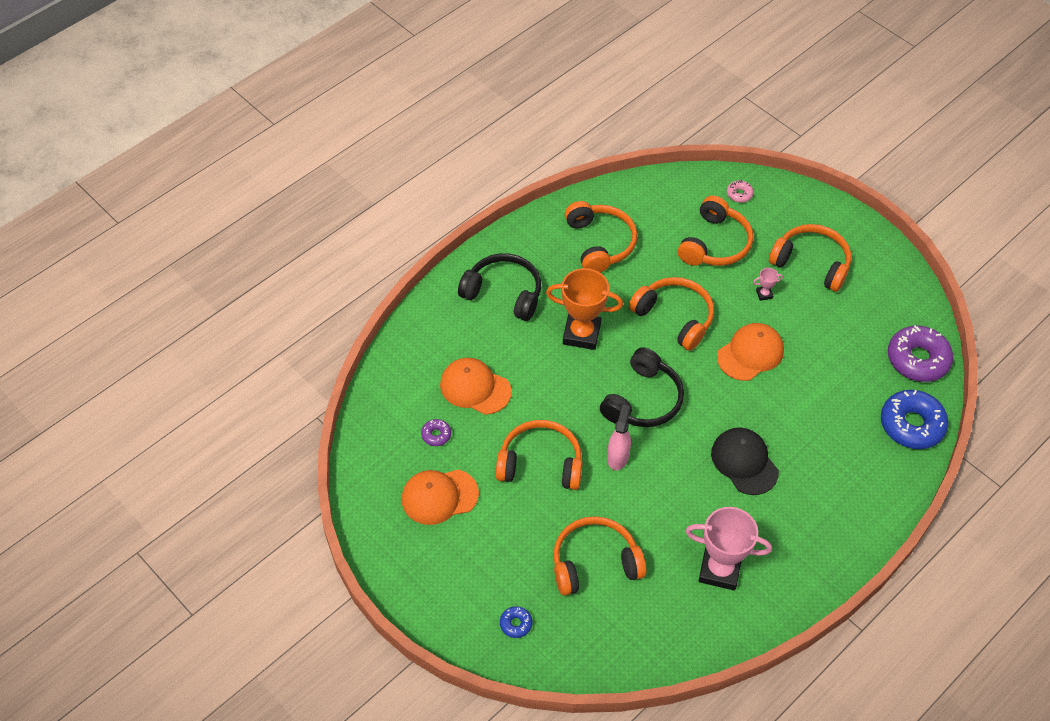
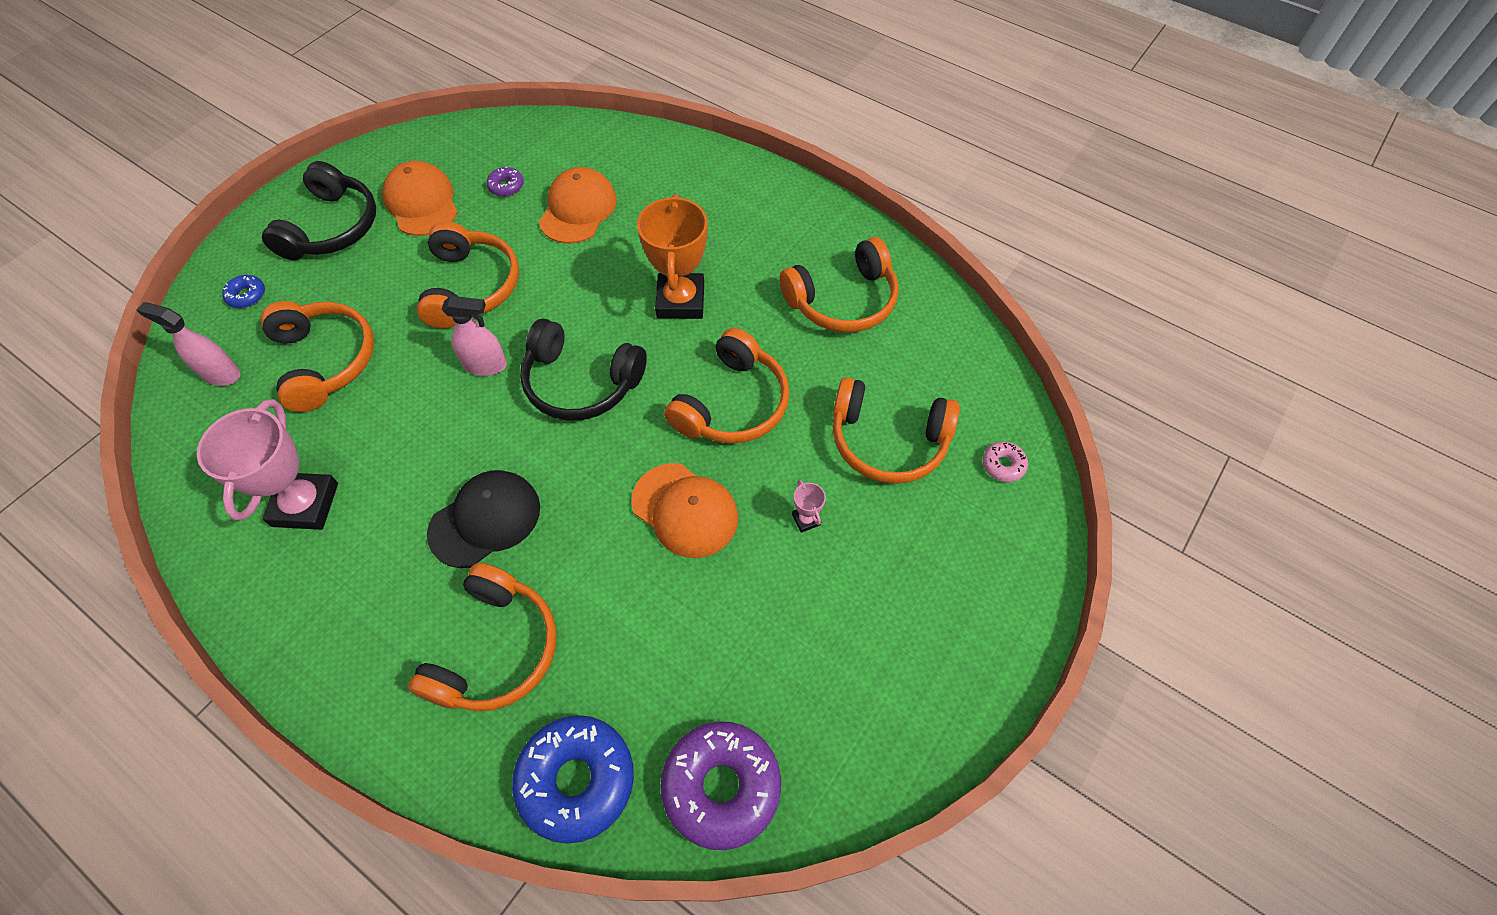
camera: 80 degrees right, 5 degrees up
(503, 293) = (729, 214): black headphones -> black headphones (332, 227)
(594, 636) = (221, 374): none -> pink spray bottle
(811, 263) = (892, 587): orange headphones -> orange headphones (495, 649)

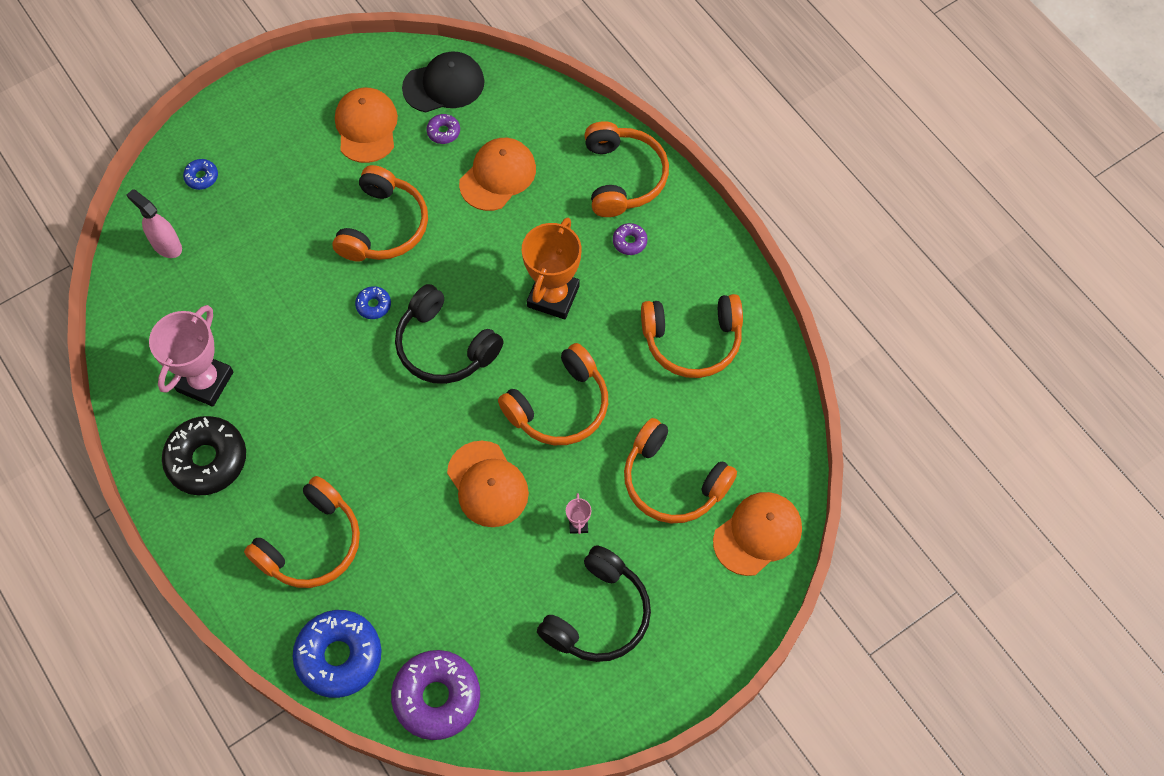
camera: 20 degrees right, 5 degrees up
(325, 361) = (249, 260): orange headphones -> orange headphones (623, 177)
(331, 594) = (207, 460): none -> black donut
(332, 227) = (285, 130): black headphones -> black headphones (598, 615)
(485, 365) = (373, 305): pink spray bottle -> blue donut
(485, 520) = (334, 440): black cap -> black cap (444, 85)
(738, 230) = (629, 242): none -> purple donut
(1003, 465) = (757, 534): pink donut -> orange cap

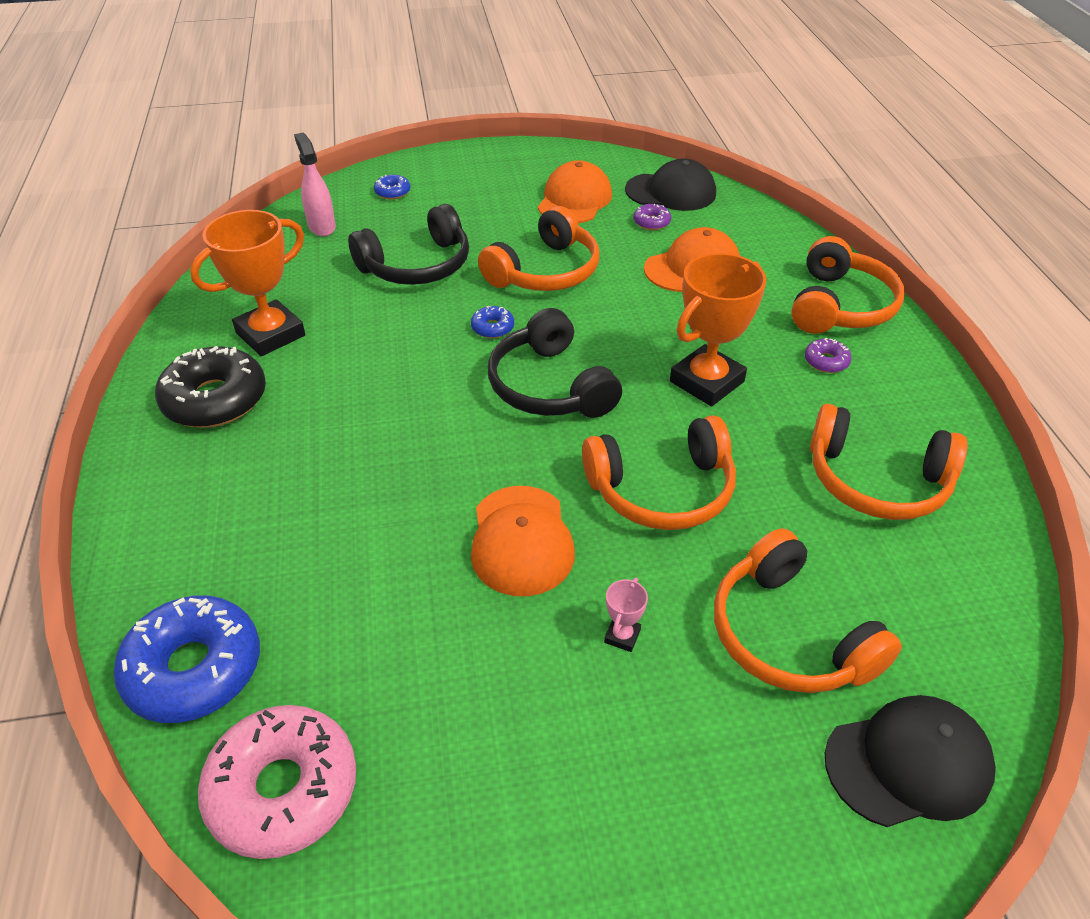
camera: 25 degrees right, 20 degrees down
(205, 381) = (270, 334): pink trophy -> orange trophy
(311, 544) = (261, 522): orange headphones -> none
(437, 697) = (283, 789): purple donut -> pink donut
(598, 615) = (593, 775): black headphones -> black headphones (417, 265)
(757, 534) = (908, 763): orange cap -> black cap

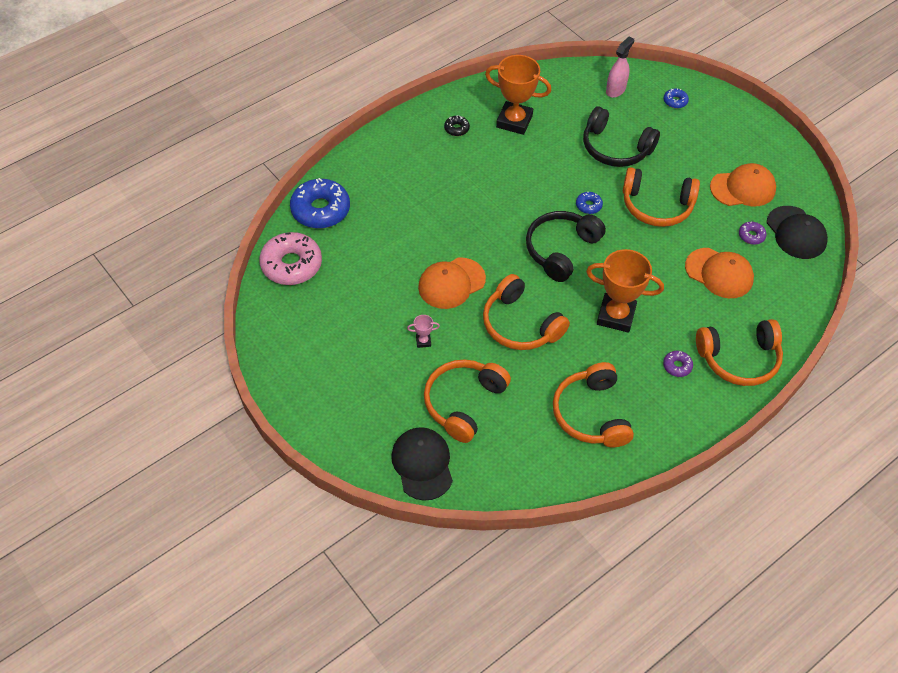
camera: 60 degrees right, 10 degrees up
(215, 399) = (456, 129): black donut -> black donut, size x0.45
(908, 763) = (422, 464): black cap -> black cap turned 150 degrees counterclockwise

